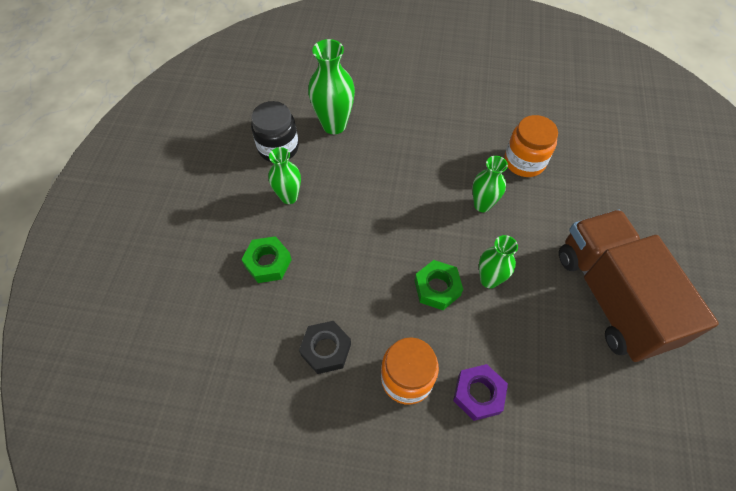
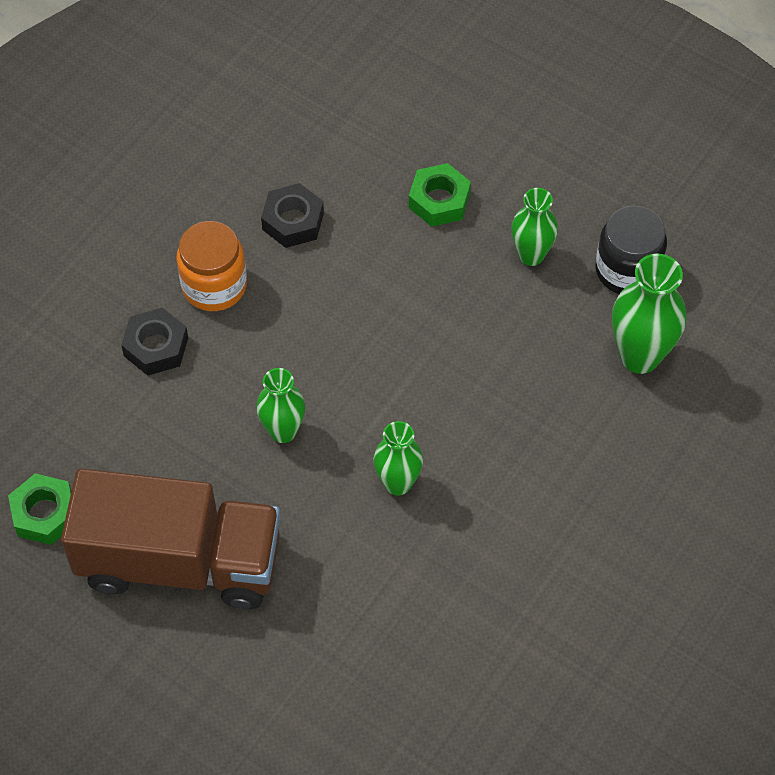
camera: 115 degrees right, 0 degrees up
(437, 288) = (305, 367): green nut -> green nut (45, 514)
(478, 394) = (156, 347): purple nut -> black nut
(524, 162) = (443, 583): orange jar -> none

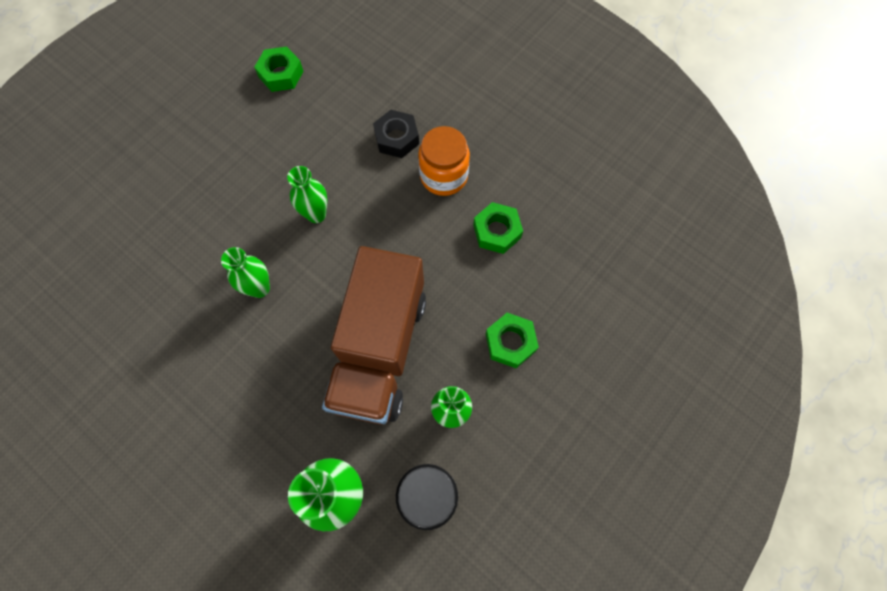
camera: 95 degrees right, 10 degrees up
(179, 561) = (230, 147): brown truck -> brown truck (380, 349)
(293, 221) = (497, 231): black nut -> green nut

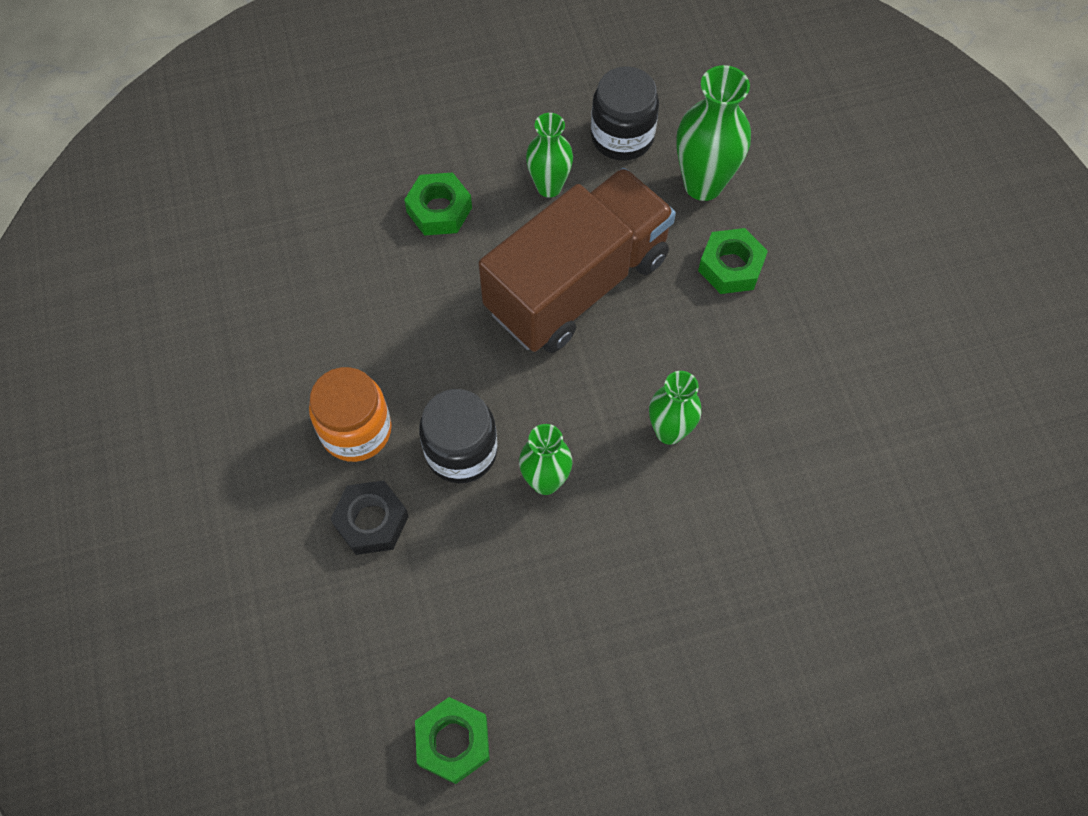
camera: 145 degrees left, 5 degrees down
(376, 201) = (461, 451): none -> black jar
(497, 231) = (353, 325): green nut -> green nut (730, 266)

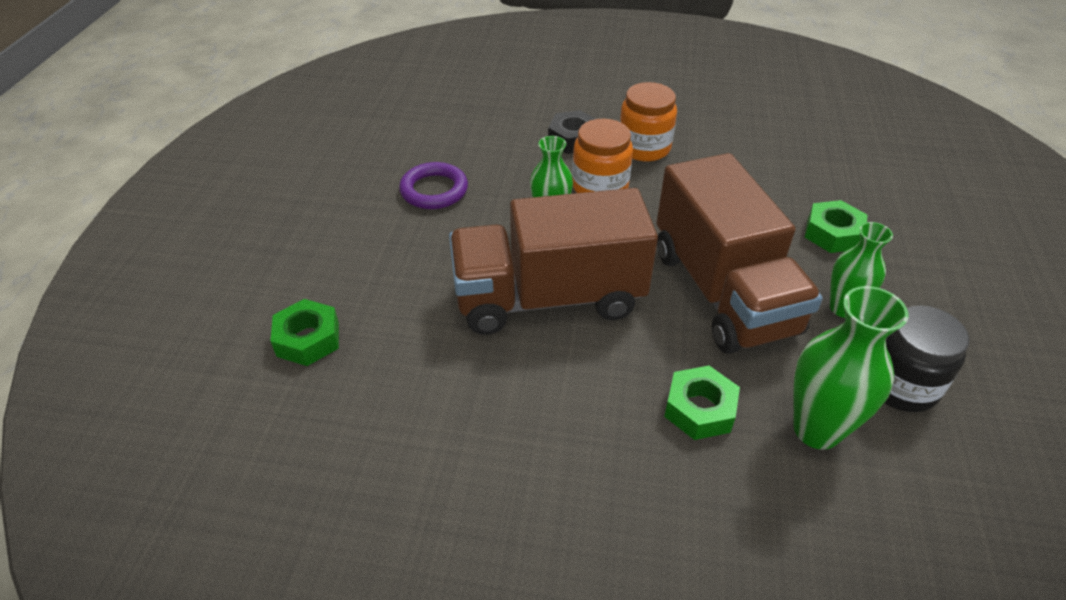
camera: 115 degrees right, 20 degrees down
(453, 742) = (412, 135): green nut -> green nut (308, 339)
(461, 451) = (600, 187): black jar -> orange jar
(558, 640) = (434, 190): none -> purple ring
(669, 431) = (548, 297): green vase -> brown truck

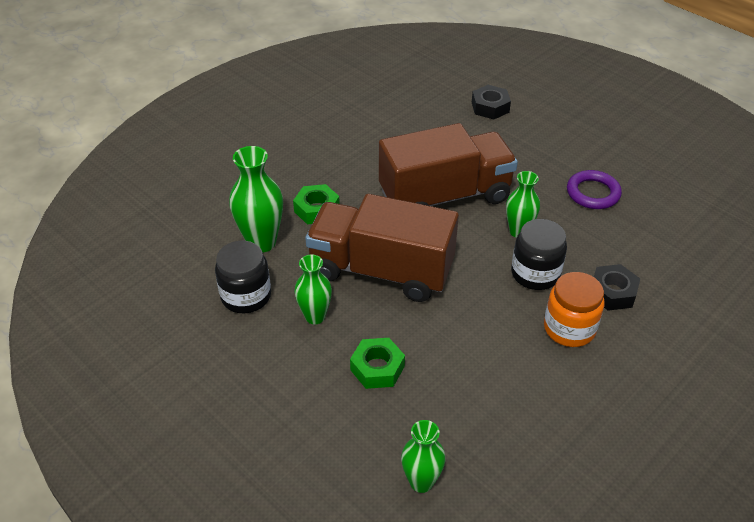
camera: 125 degrees right, 0 degrees up
(308, 339) = (490, 107): green nut -> black nut
(548, 297) = (445, 196): brown truck -> brown truck turned 45 degrees clockwise
(600, 187) = (535, 274): orange jar -> black jar
(884, 165) = (421, 482): none -> green vase

